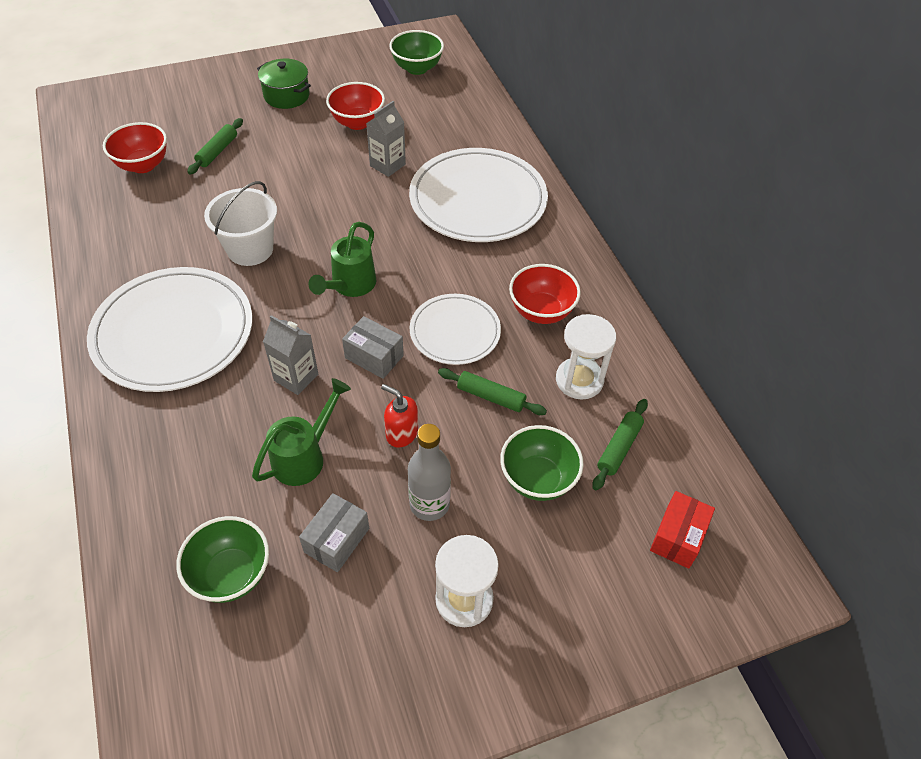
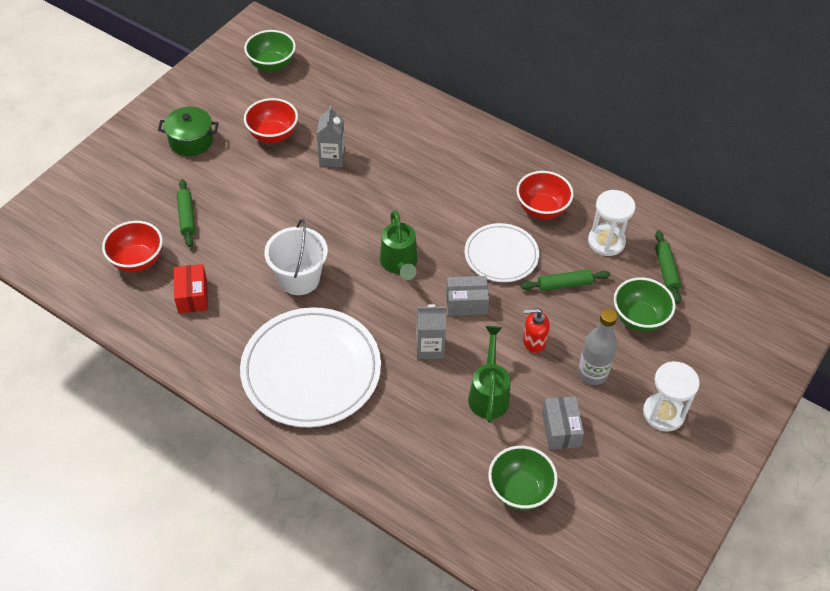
camera: 35 degrees left, 0 degrees up
(478, 200) = (424, 151): white plate -> none
(677, 537) = (741, 303): red box -> red box (192, 296)

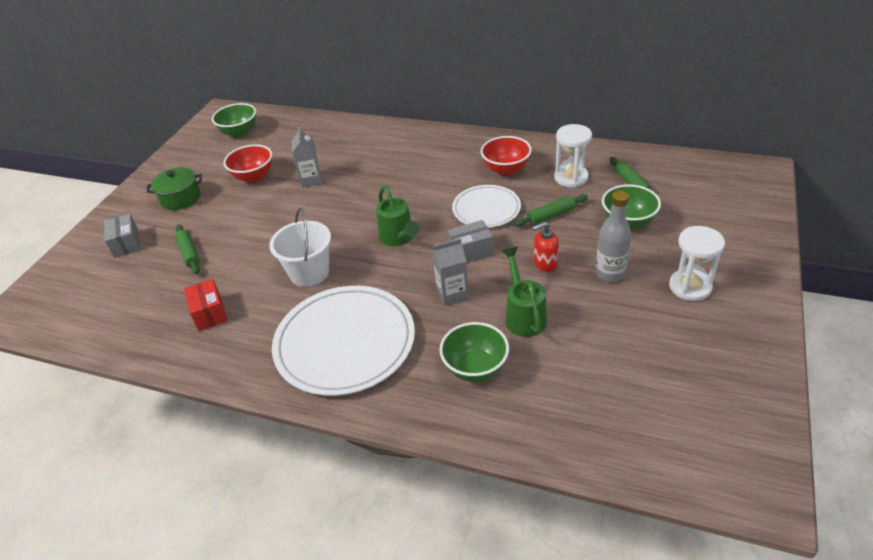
camera: 10 degrees left, 10 degrees down
(137, 261) = (148, 299): red bowl -> none
(519, 490) = (592, 389): green bowl -> green bowl (475, 368)
(560, 429) = (604, 326): grey box -> grey box (126, 244)

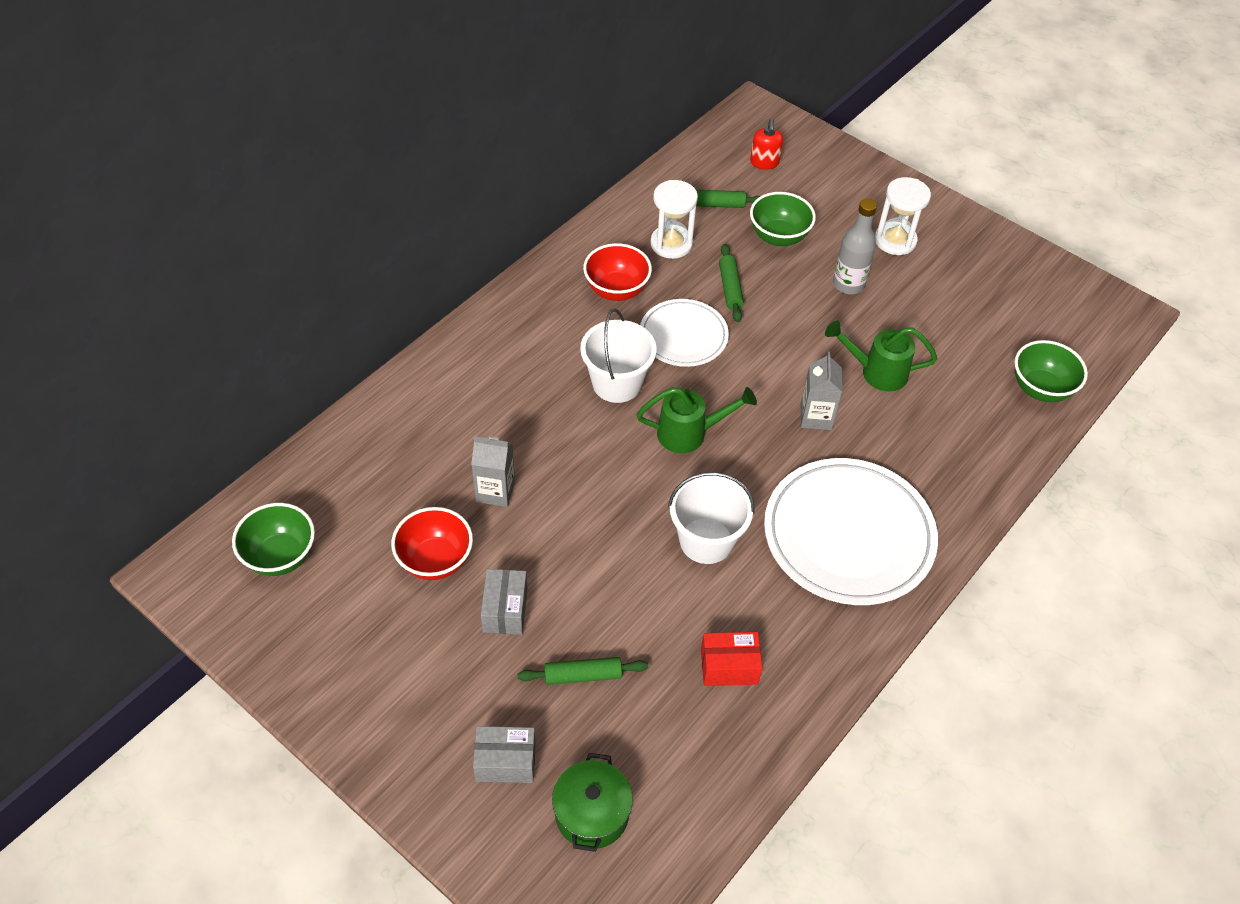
camera: 75 degrees left, 10 degrees up
(181, 198) = (426, 670): green pot -> green pot (592, 813)
(423, 195) = (617, 383): none -> white bucket
(471, 251) = (752, 376): grey box -> grey box (505, 610)
(475, 368) = (933, 436): green bowl -> green bowl (1040, 389)
(545, 263) = (807, 325): red soap dispenser -> red soap dispenser (764, 163)

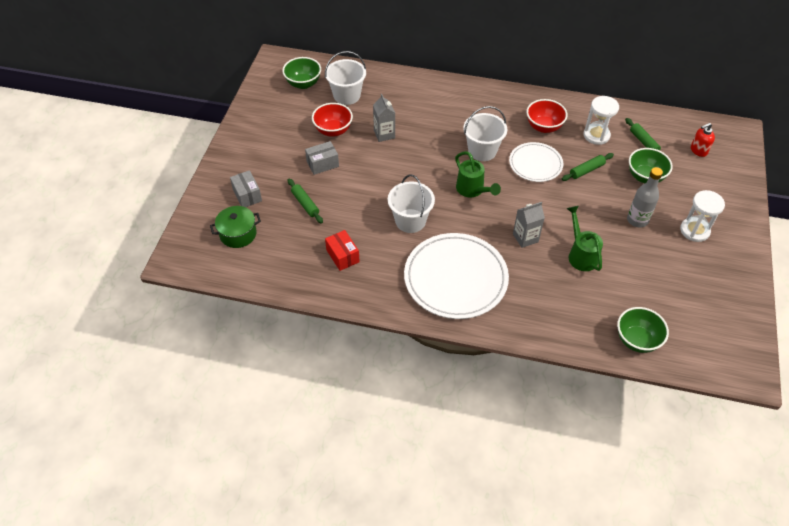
camera: 65 degrees right, 0 degrees up
(363, 503) = (347, 95): none -> white bucket

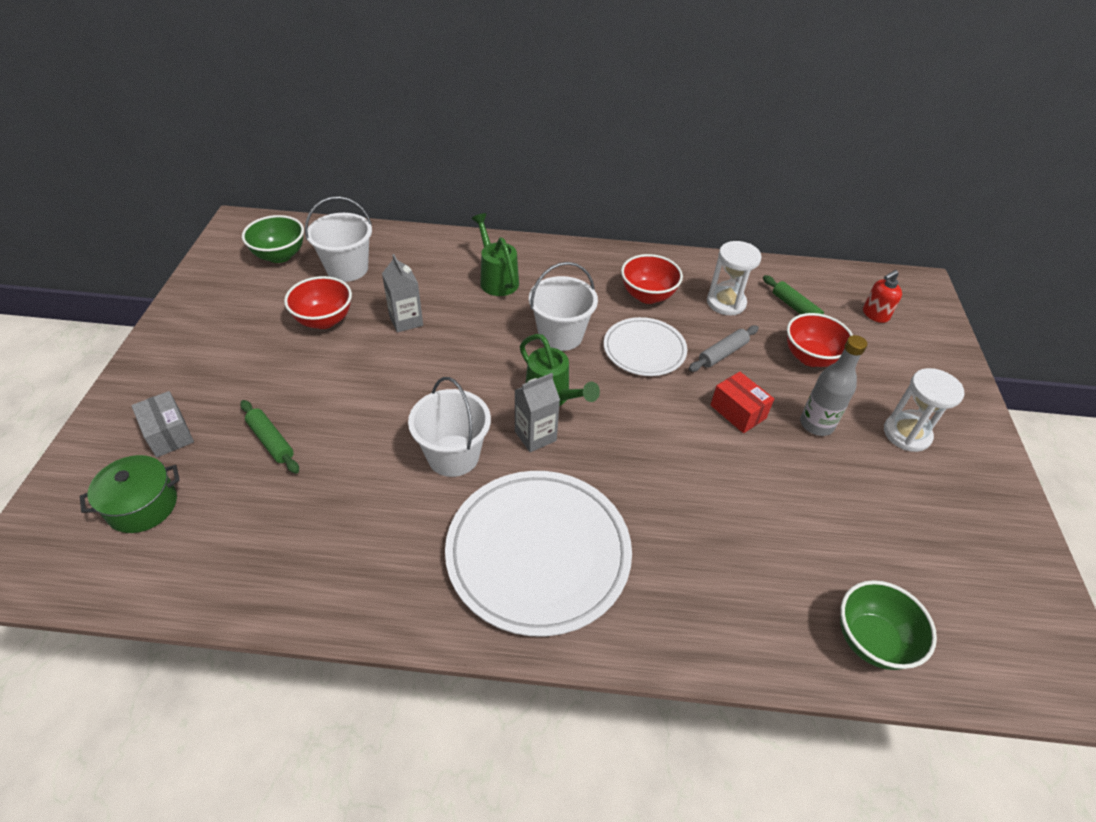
camera: 10 degrees left, 5 degrees down
(322, 164) = (304, 372): grey box -> none
(342, 256) = (334, 530): red box -> red box (738, 412)
(525, 238) = (647, 469): grey carton -> grey carton (535, 436)
(581, 254) = (742, 489): green watering can -> green watering can (497, 279)
(586, 170) = (722, 353): green rolling pin -> grey rolling pin
(645, 177) = (810, 357): green bowl -> red bowl

